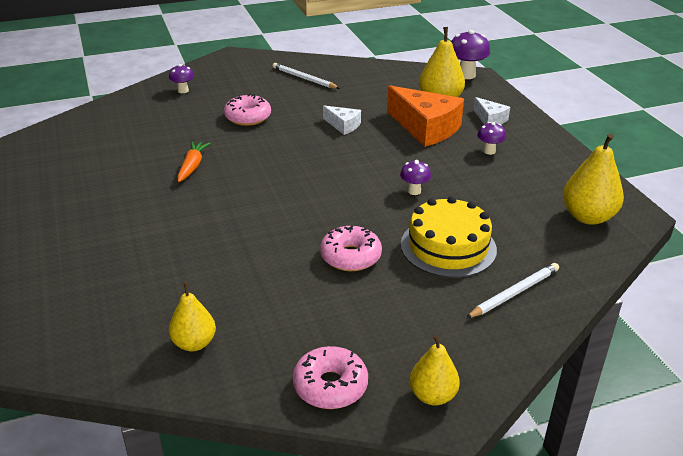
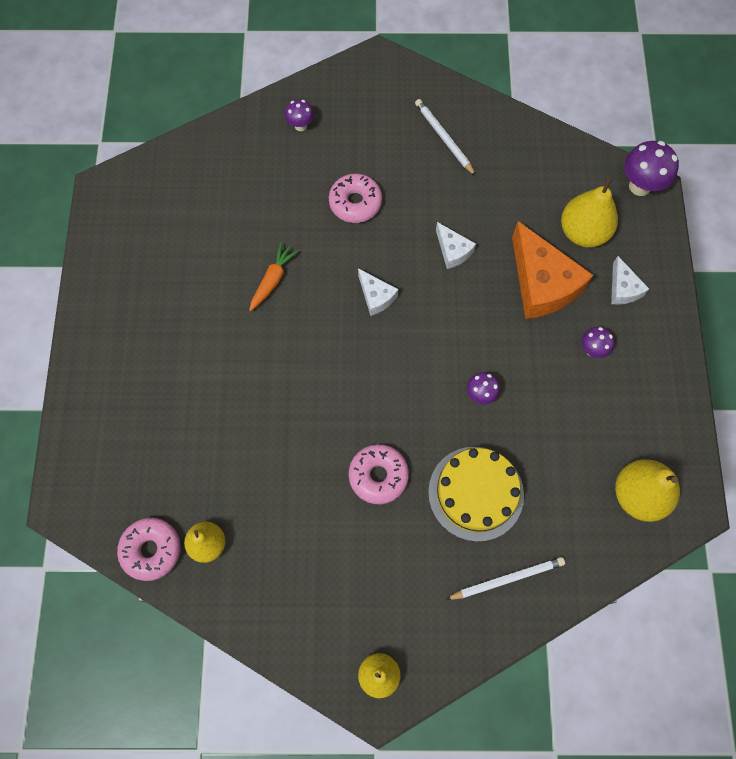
camera: 20 degrees right, 35 degrees up
(291, 158) = (376, 296): none -> white cheese
(330, 386) = (301, 633): pink donut -> pink donut (151, 550)

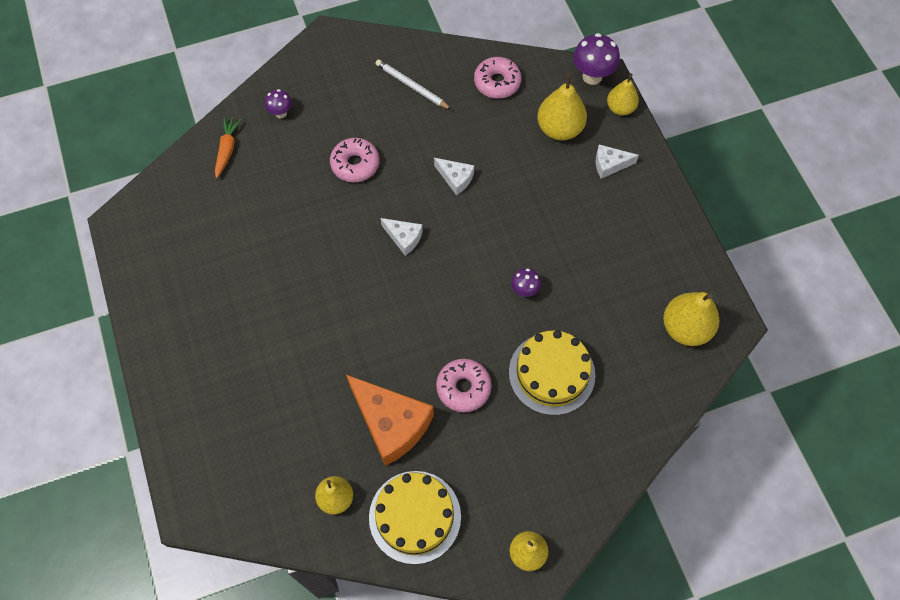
camera: 20 degrees left, 5 degrees down
(151, 550) = (286, 522): pink donut -> pink donut (497, 82)
(273, 279) = (307, 253): orange carrot -> orange carrot (227, 149)
(279, 592) = (415, 516): none -> yellow cake
(507, 578) = (604, 434): white pencil -> none
(541, 284) = (541, 182): orange cheese -> orange cheese (391, 424)
(592, 350) = (603, 223): purple mushroom -> none
(623, 289) = (610, 164): white cheese -> white cheese turned 120 degrees clockwise
(657, 230) = (620, 108): none -> yellow pear

